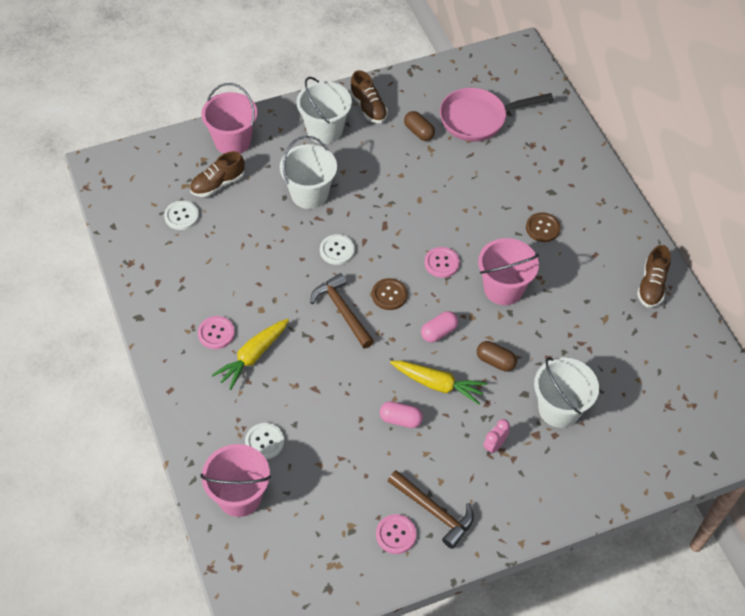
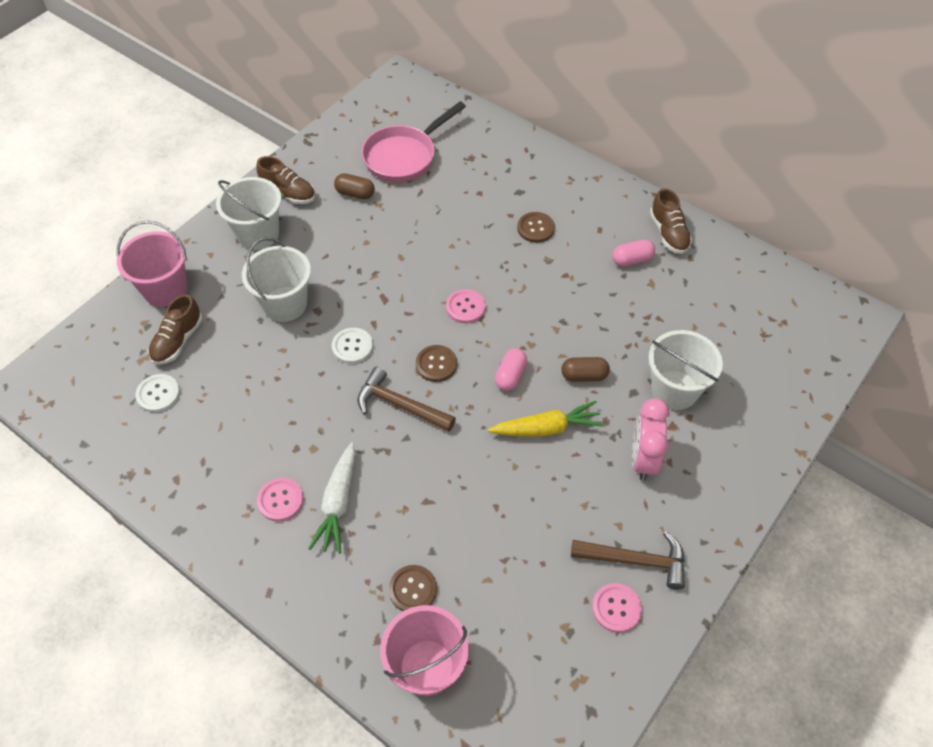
camera: 30 degrees left, 0 degrees up
(253, 356) = (338, 503): yellow carrot -> white carrot
(264, 442) = (413, 589): white button -> brown button
(400, 419) = (536, 484): pink capsule -> pink capsule (632, 260)
(494, 445) = (643, 459): pink clock -> pink clock, size x1.78
(503, 288) = (541, 302): pink bucket -> none

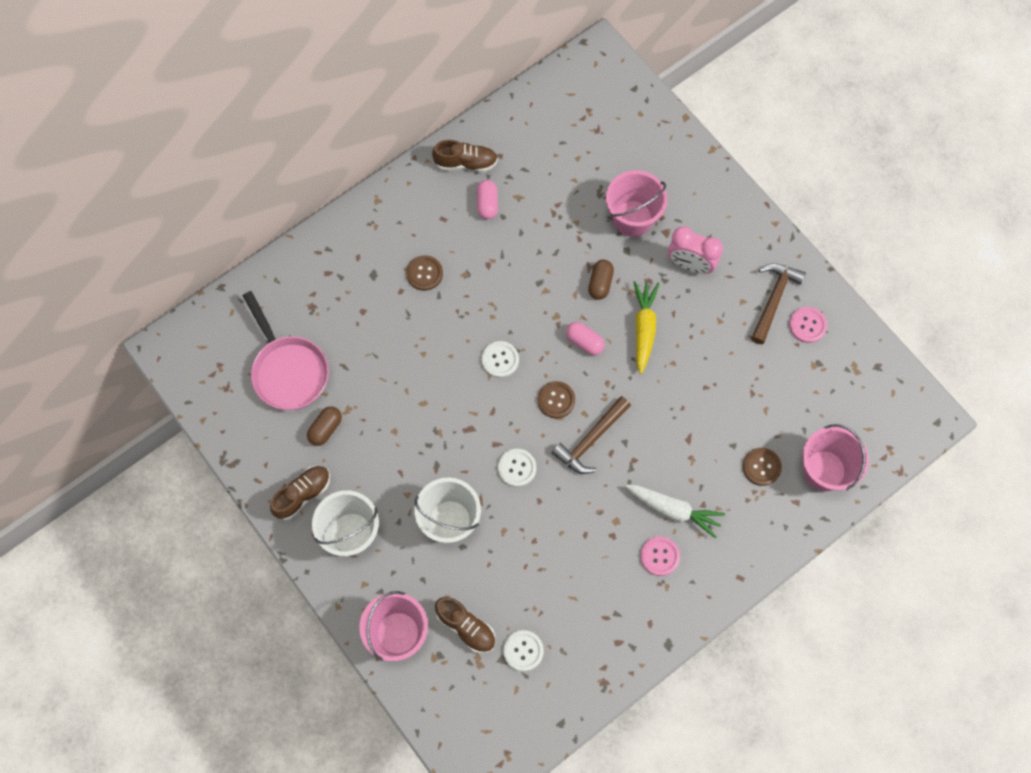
camera: 75 degrees left, 15 degrees up
(465, 307) = (500, 360): pink button -> white button
(674, 390) = (632, 218): white bucket -> pink bucket

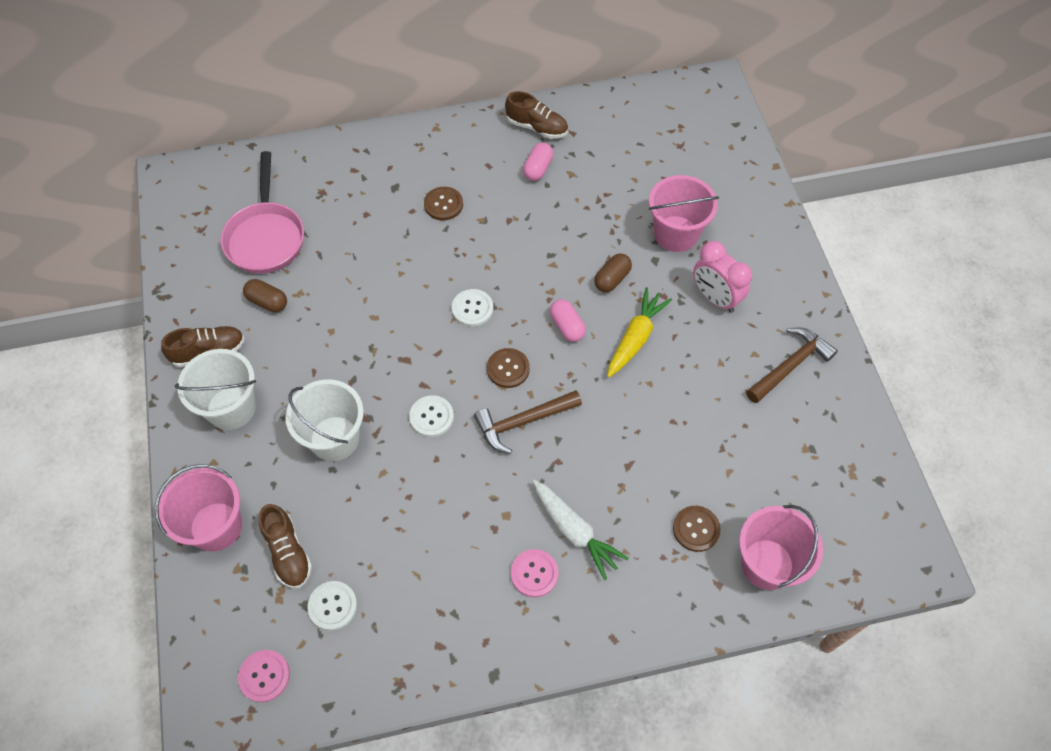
camera: 25 degrees right, 10 degrees down
(325, 429) = (267, 302): brown capsule -> brown capsule turned 60 degrees clockwise
(807, 325) = (816, 405): pink button -> pink button (264, 676)

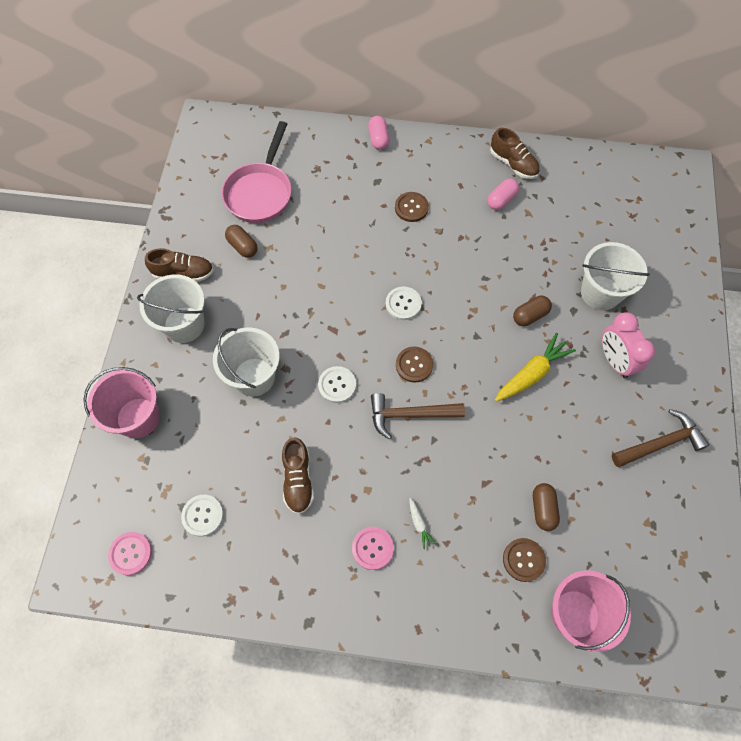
camera: 20 degrees right, 5 degrees up
(288, 552) = (184, 458): brown shoe -> brown shoe (298, 480)
(567, 326) = (476, 344): pink capsule -> pink capsule (378, 139)
(574, 531) = (419, 524): white carrot -> white carrot, size x0.48
(676, 234) = (600, 293): pink bucket -> white bucket
(697, 471) = (543, 509): none -> brown capsule

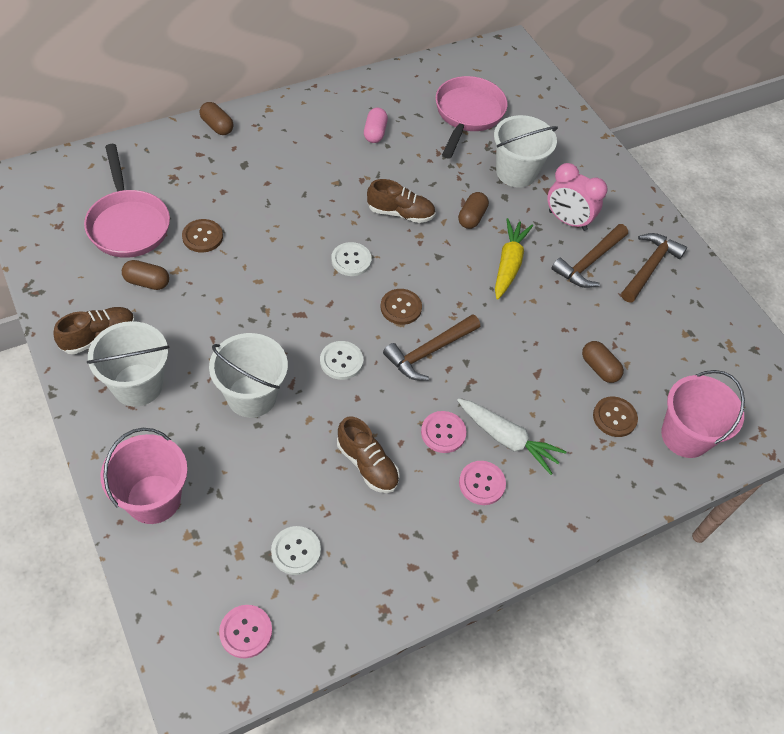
camera: 40 degrees left, 10 degrees down
(372, 488) = (443, 433): none -> pink button
(378, 139) = (217, 126): pink capsule -> brown capsule
(411, 208) = (296, 174): brown button -> brown button (202, 237)
(419, 524) = (507, 439): white carrot -> white carrot, size x2.09
(513, 164) = (363, 98): brown shoe -> brown shoe (400, 213)
(595, 218) = (467, 115): none -> pink pan
(606, 409) = (589, 262): none -> brown hammer

